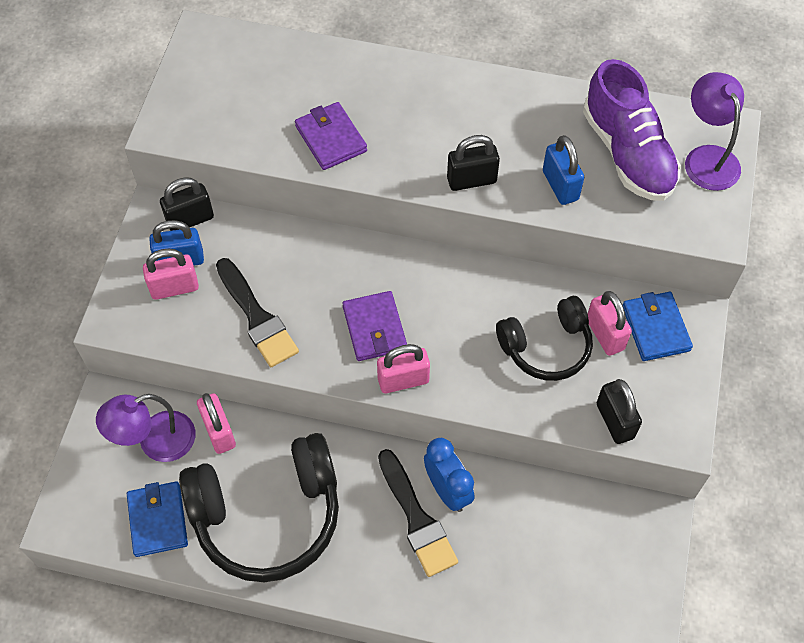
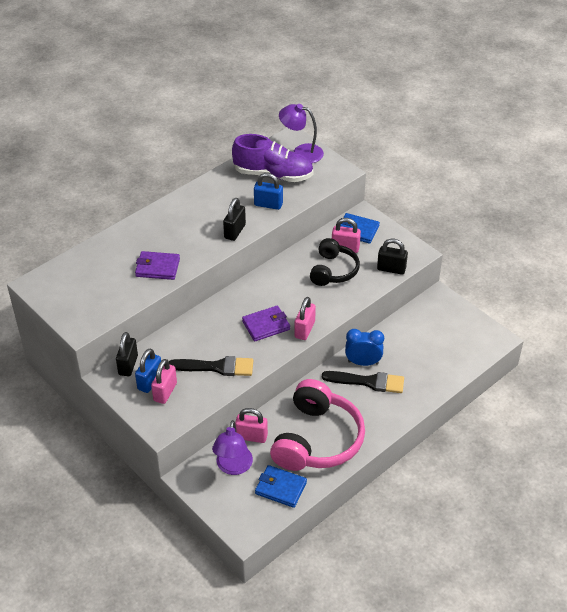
camera: 55 degrees left, 15 degrees down
(268, 515) = (317, 439): black headphones -> pink headphones
(374, 328) = (266, 325): purple wallet -> purple wallet turned 45 degrees counterclockwise

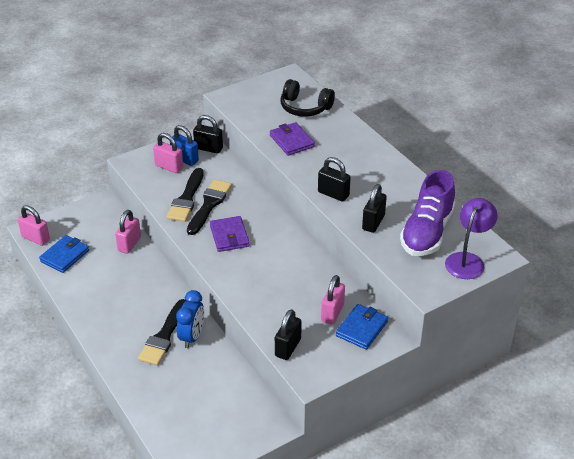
camera: 100 degrees right, 5 degrees down
(157, 267) = (291, 141): purple wallet -> purple wallet turned 45 degrees counterclockwise
(223, 348) = (209, 205): none -> black brush
(233, 467) = (101, 229): purple lamp -> none
(268, 204) = (373, 222): blue padlock -> black padlock
(304, 329) = (214, 262): pink padlock -> pink padlock (35, 238)
(317, 439) = (107, 287): pink headphones -> none
(333, 270) = (297, 297): black headphones -> black headphones (305, 107)

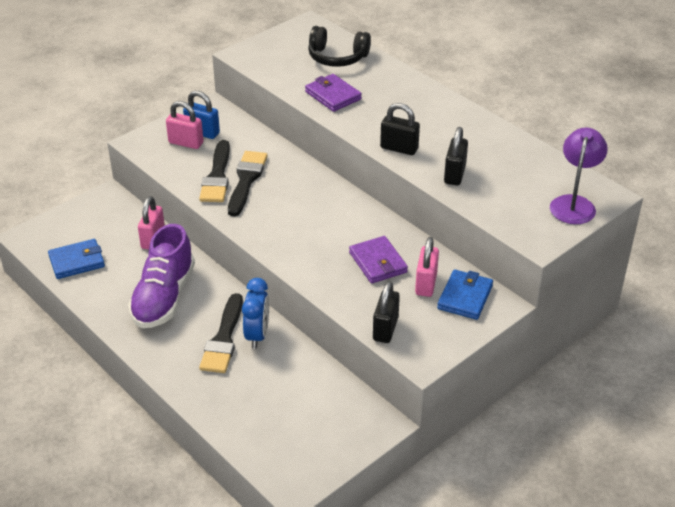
camera: 10 degrees left, 0 degrees up
(35, 238) = (35, 245): pink padlock -> none
(65, 256) = (77, 261): blue wallet -> blue wallet turned 45 degrees clockwise
(208, 148) = (227, 117): black padlock -> none
(229, 236) = (280, 212): purple wallet -> purple wallet (378, 262)
(427, 232) = (519, 178): purple shoe -> purple shoe (164, 297)

